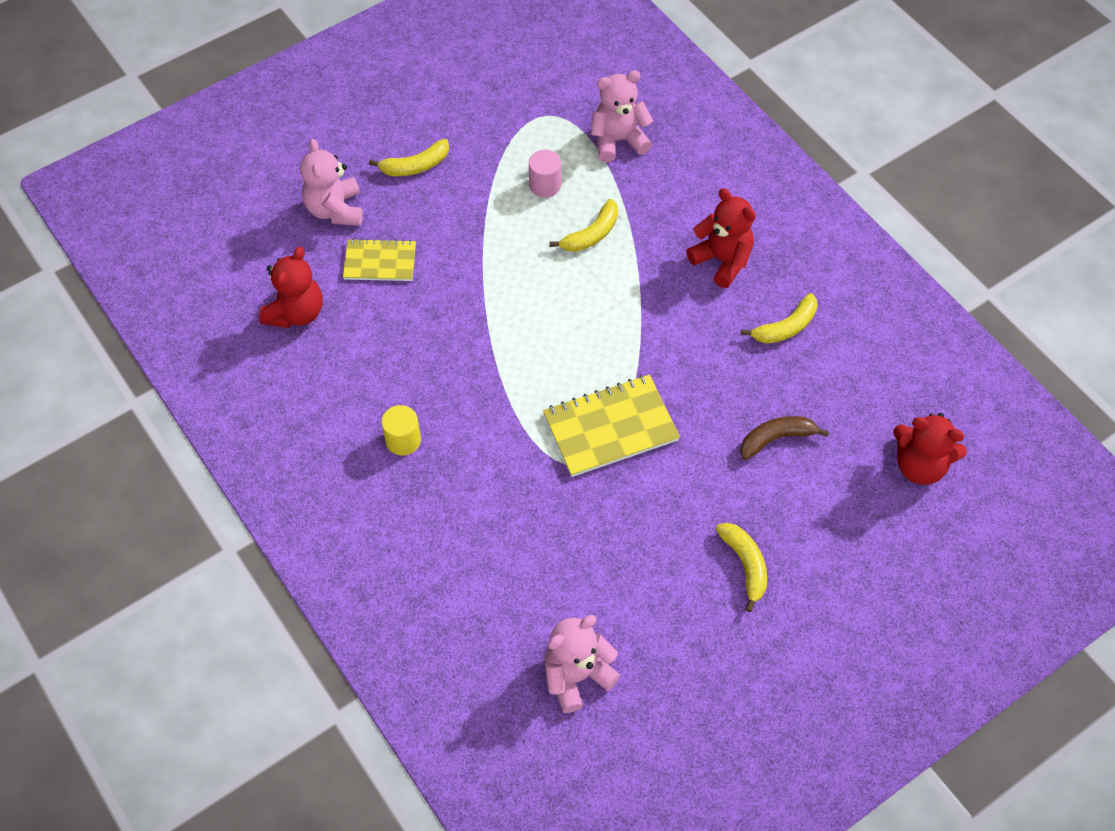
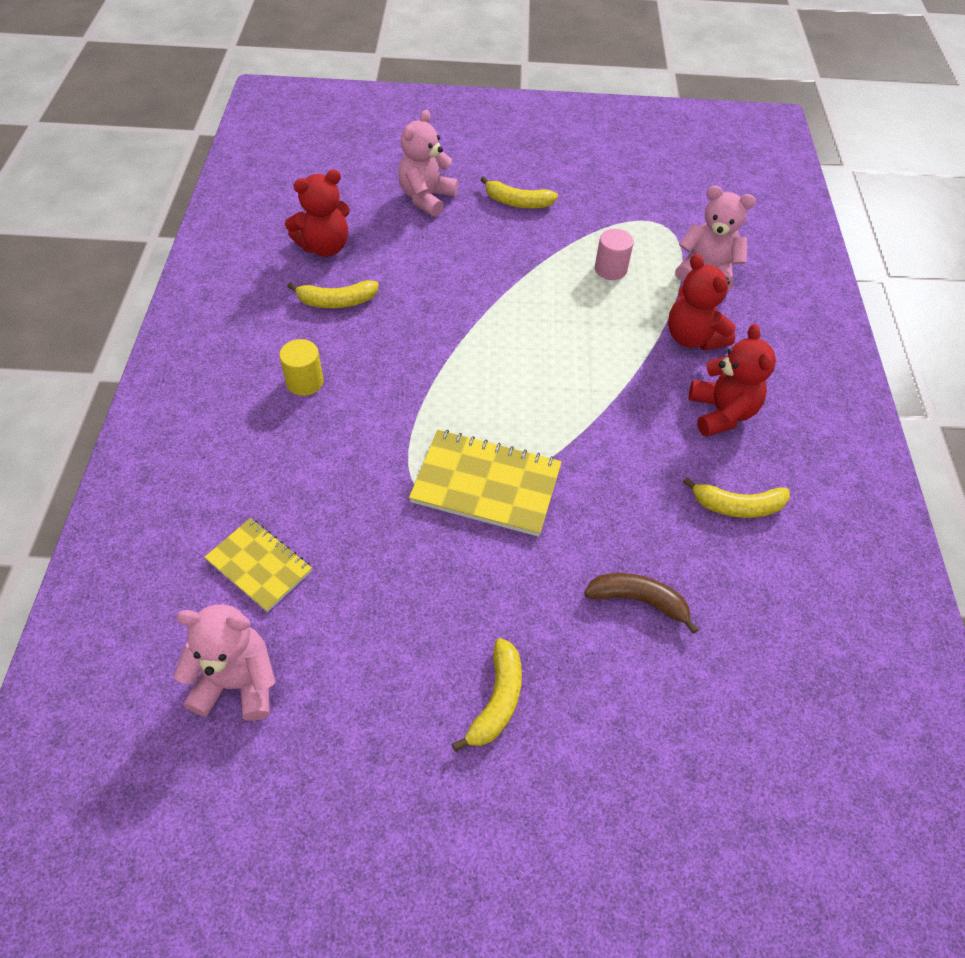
camera: 35 degrees right, 5 degrees down
(380, 262) = (423, 249): yellow notebook -> yellow notebook (259, 565)
(591, 234) = (616, 325): yellow banana -> yellow banana (336, 302)
(919, 465) = (778, 736): red teddy bear -> red teddy bear (693, 338)

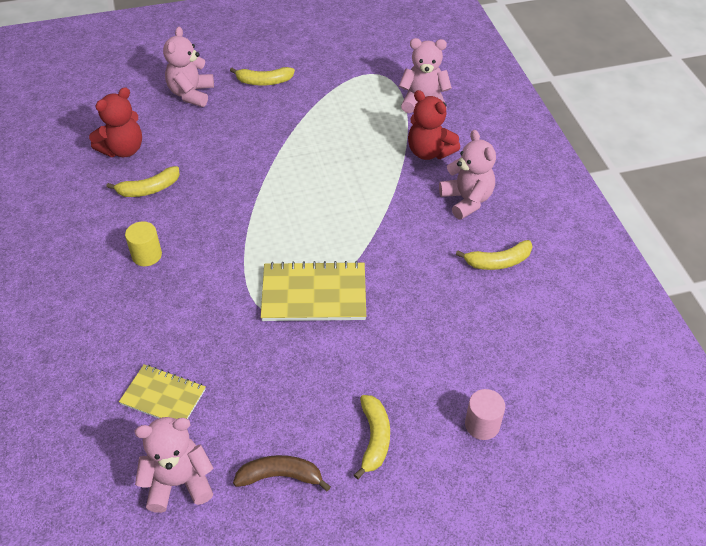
camera: 15 degrees left, 5 degrees down
(610, 269) = (352, 116): pink cylinder -> pink cylinder (482, 425)
(638, 600) = (451, 344): brown banana -> brown banana (280, 476)
(721, 413) = (466, 200): red teddy bear -> pink teddy bear

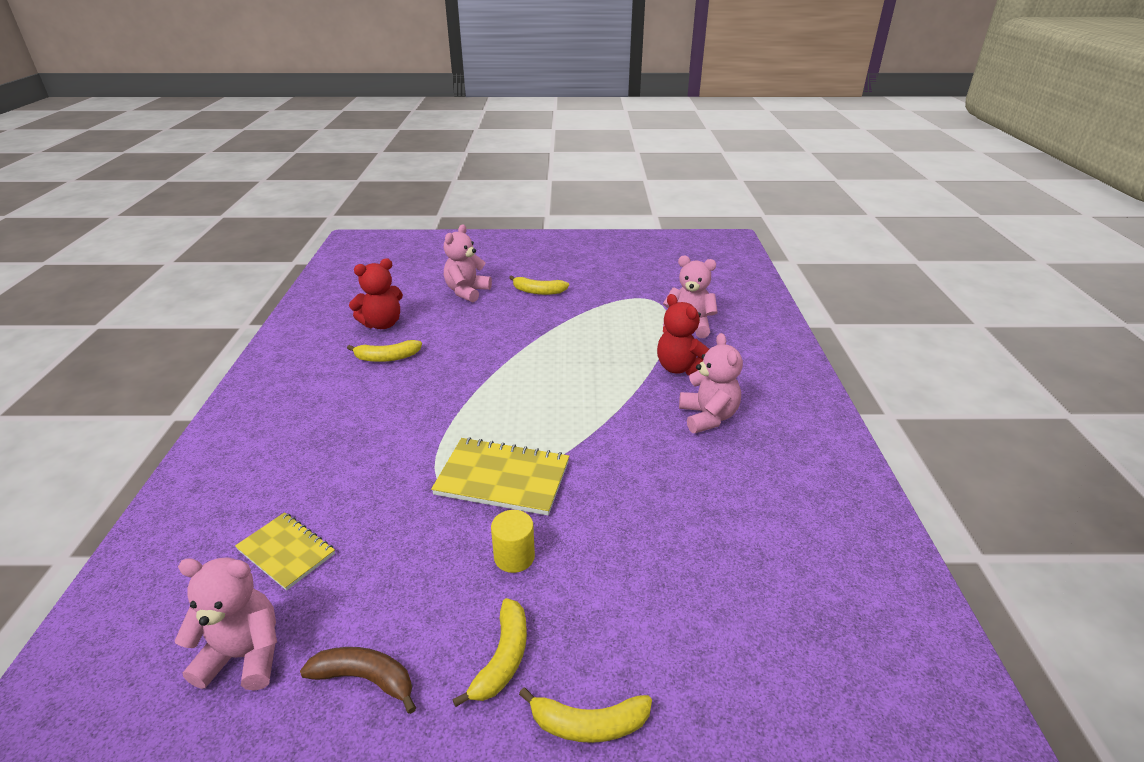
camera: 15 degrees right, 15 degrees down
(147, 255) = (352, 412): yellow cylinder -> yellow cylinder (514, 557)
(482, 425) = (650, 674): pink cylinder -> none
(498, 262) = (727, 484): yellow banana -> yellow banana (588, 724)

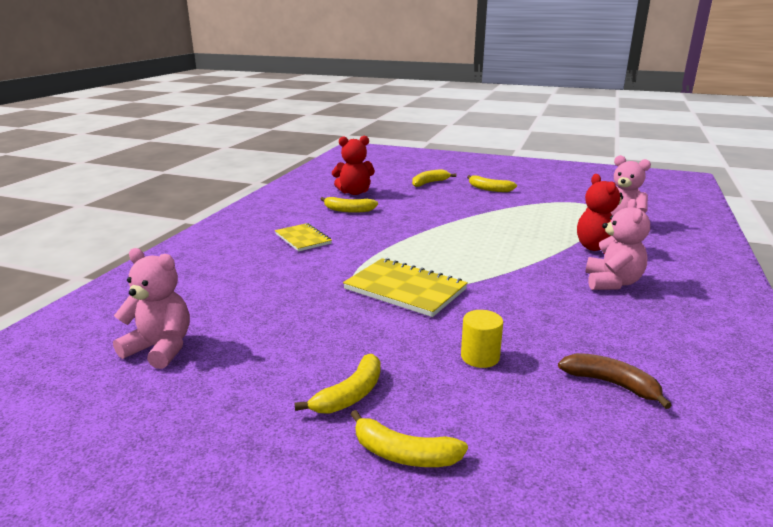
camera: 20 degrees right, 10 degrees down
(286, 552) = (219, 300): yellow notebook -> yellow notebook (303, 239)
(366, 678) = (237, 381): brown banana -> brown banana (611, 384)
(467, 292) = (429, 183): pink teddy bear -> yellow banana
(514, 557) = (391, 336): yellow cylinder -> yellow cylinder (480, 357)

